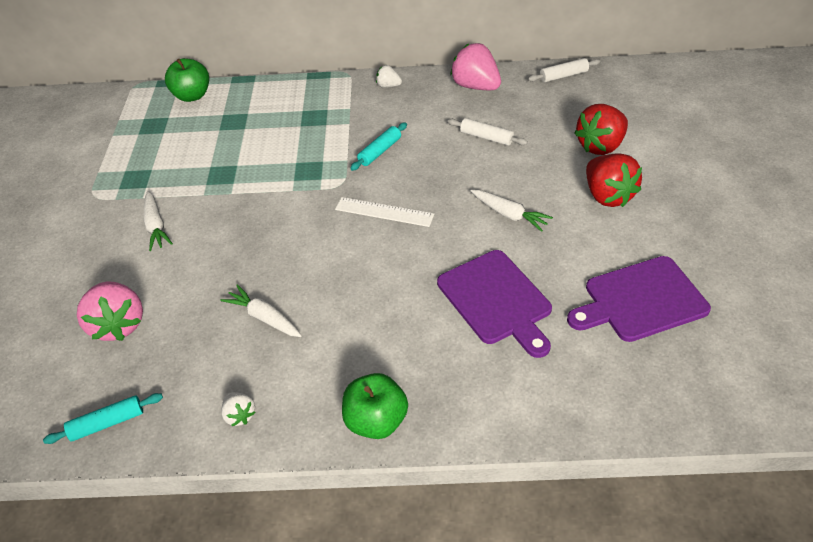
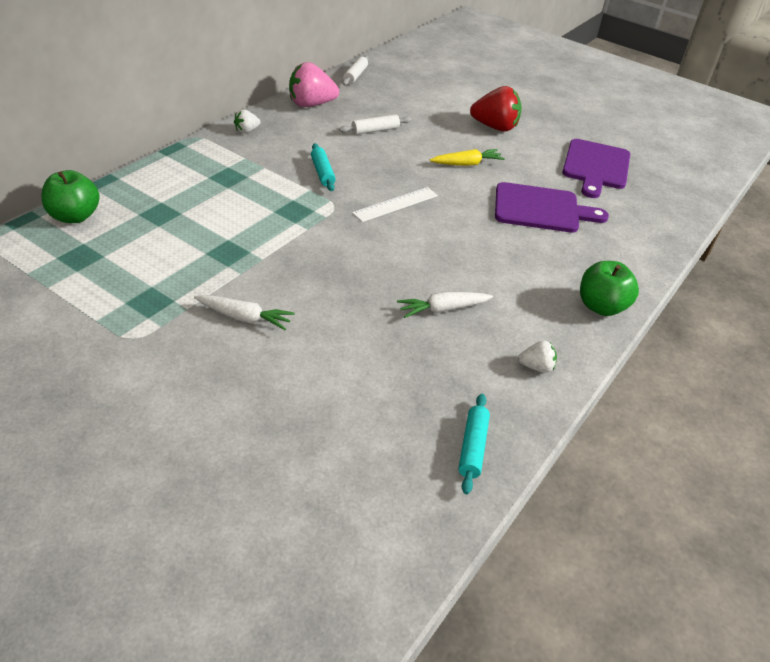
camera: 60 degrees left, 5 degrees down
(118, 325) = (353, 393): pink strawberry -> none
(509, 214) = (466, 164): white carrot -> yellow carrot
(600, 146) = (445, 104): red strawberry -> none

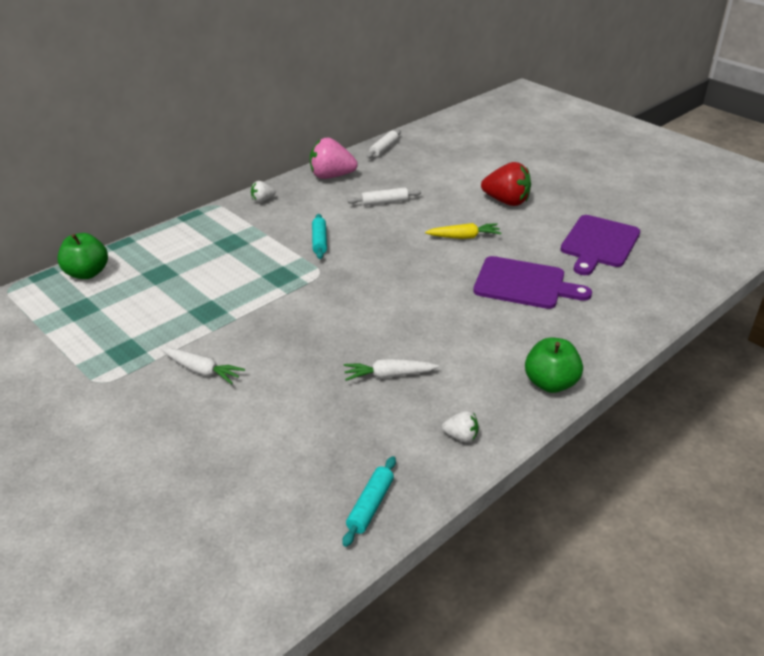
camera: 15 degrees right, 5 degrees down
(395, 204) = (379, 274): white ruler -> none

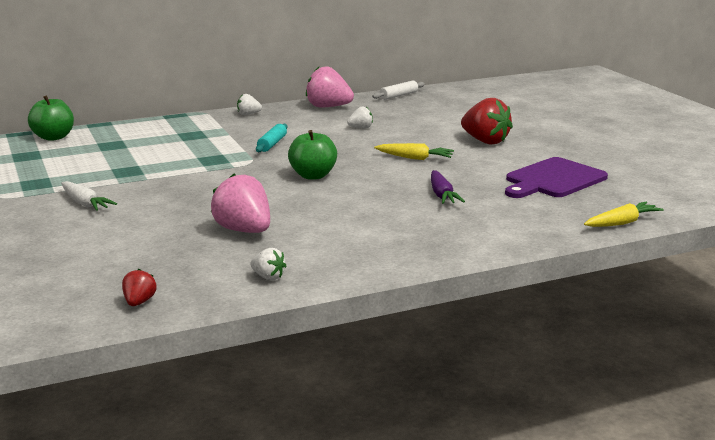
camera: 20 degrees right, 15 degrees down
(370, 506) = (139, 302): turquoise rolling pin -> red strawberry
(384, 202) = (361, 128): white rolling pin -> white strawberry
(389, 375) = (244, 231): white carrot -> pink strawberry
(524, 284) = (442, 195): purple cutting board -> purple carrot
(550, 383) = (394, 259): green apple -> green apple (313, 176)
(691, 290) = (621, 223): none -> yellow carrot

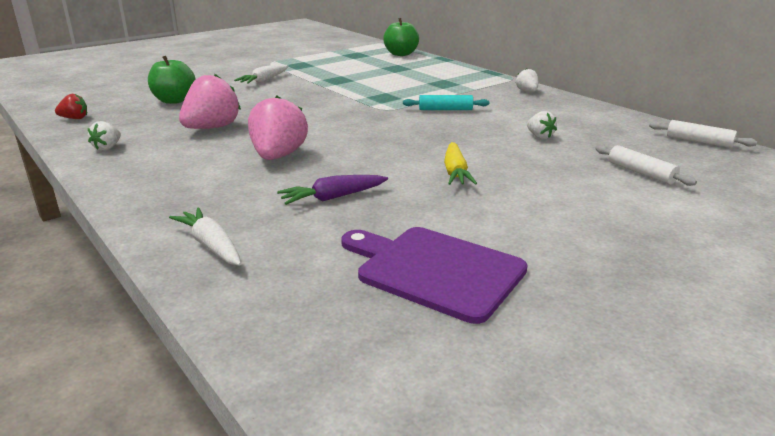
camera: 75 degrees right, 5 degrees up
(313, 176) = (363, 134): green apple -> green apple (174, 100)
(328, 107) = (596, 115): pink strawberry -> pink strawberry (278, 156)
(442, 117) = (641, 173): none -> white rolling pin
(485, 141) = (567, 208): red strawberry -> none
(506, 232) = (211, 246): none -> white carrot
(621, 223) = (257, 343): yellow carrot -> none

